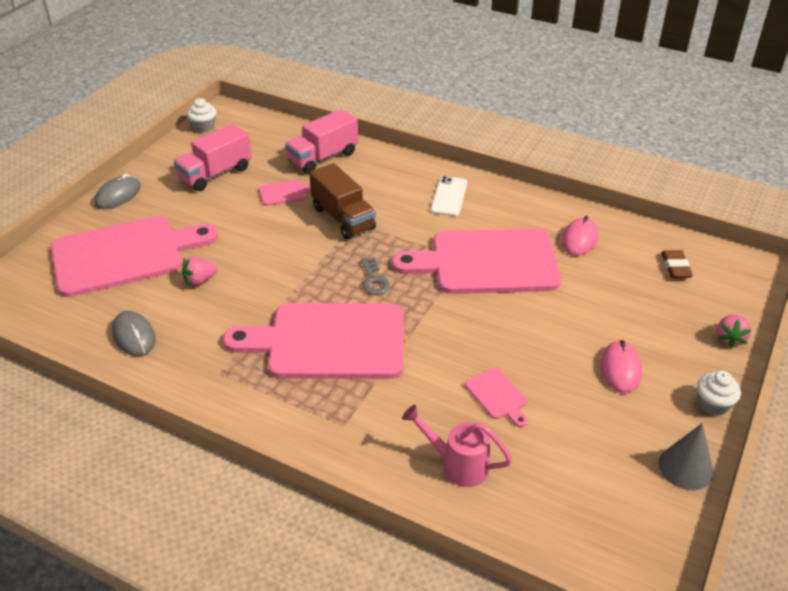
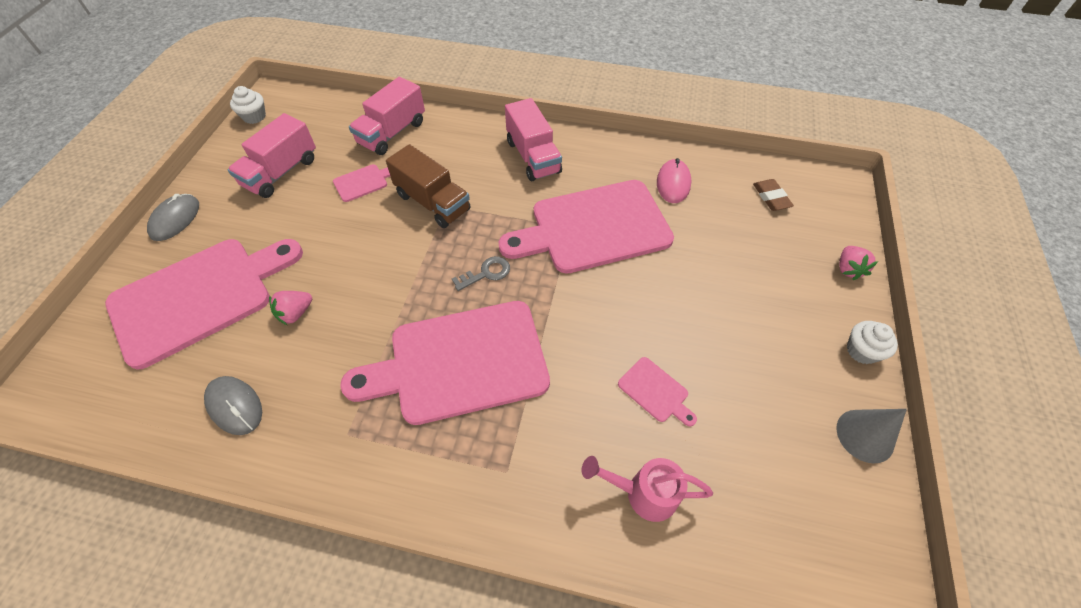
camera: 15 degrees left, 15 degrees up
(374, 280) = (486, 273): grey key -> grey key turned 90 degrees counterclockwise
(449, 196) = (533, 157): white phone -> pink truck
(620, 369) = (762, 328): pink mouse -> none

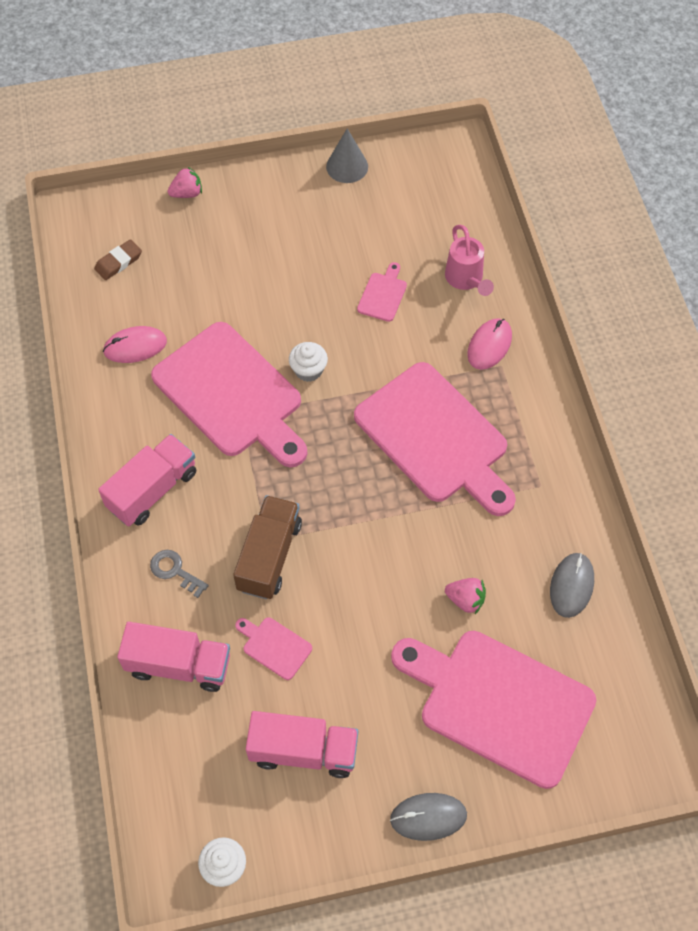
camera: 115 degrees left, 5 degrees up
(486, 273) = (334, 461): grey key -> grey key (175, 571)
(539, 472) = (489, 345): none -> pink mouse
(861, 351) = (271, 176): white cupcake -> white cupcake (308, 370)

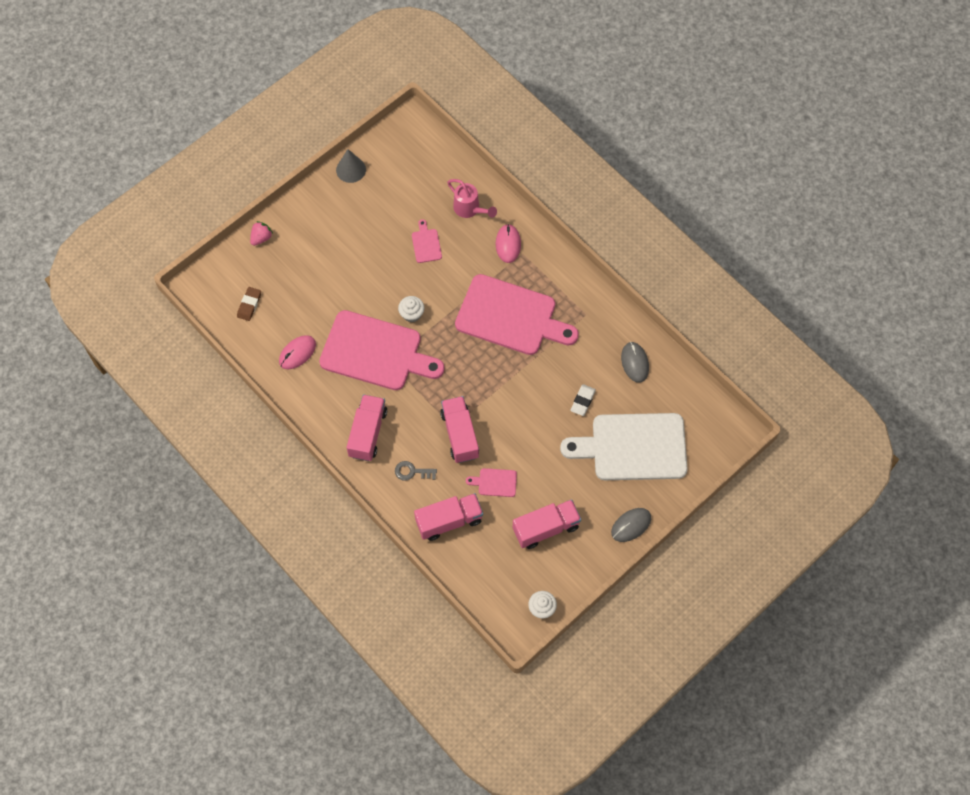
camera: 30 degrees left, 5 degrees up
(269, 556) = (460, 435): brown truck -> pink truck
(465, 600) = (582, 401): pink strawberry -> white eraser
(499, 703) = (633, 447): pink cutting board -> white cutting board

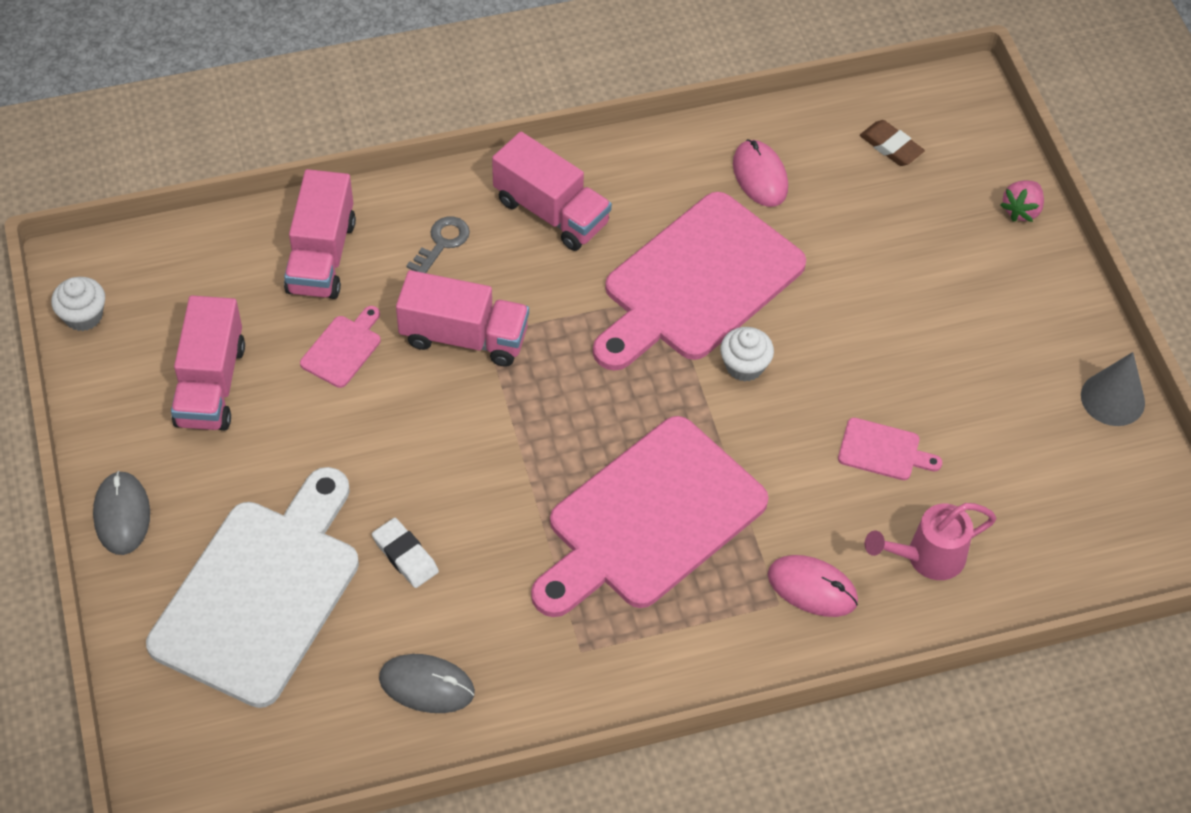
camera: 115 degrees right, 10 degrees down
(261, 238) = (1021, 210): pink strawberry -> pink strawberry turned 60 degrees clockwise

